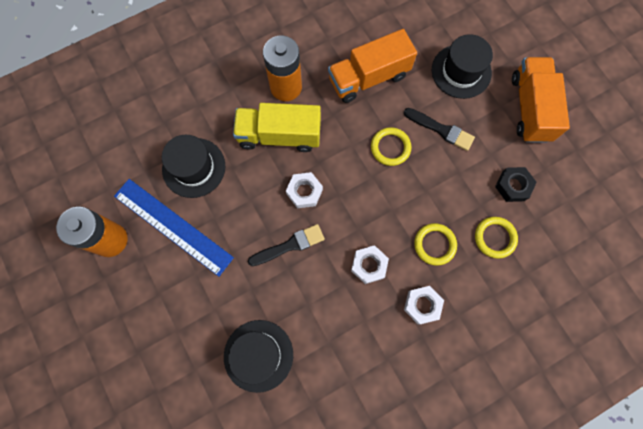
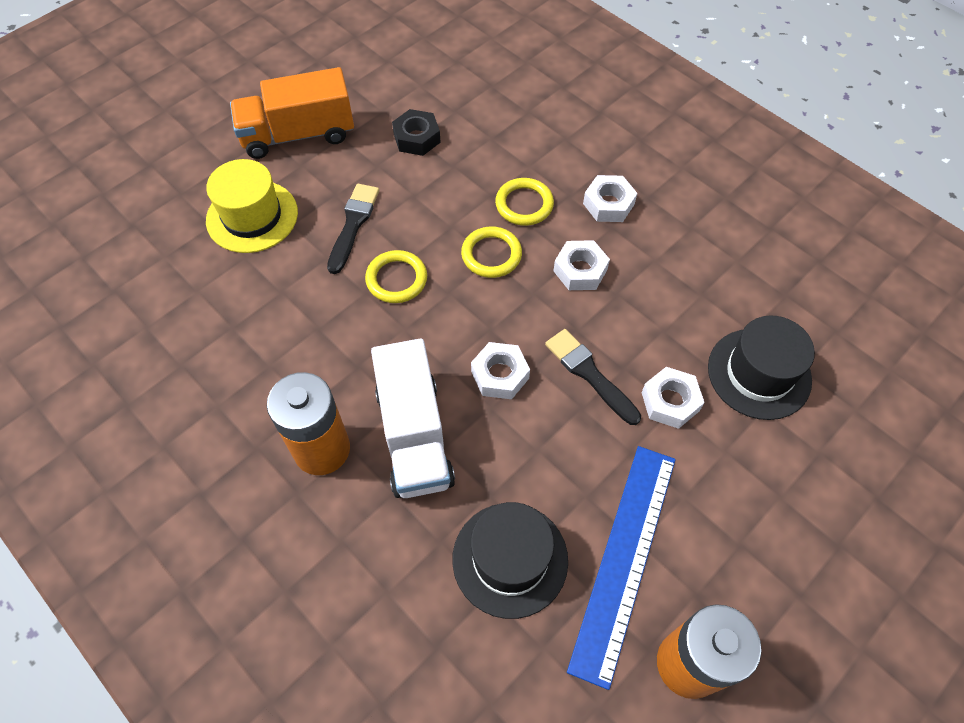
camera: 105 degrees left, 15 degrees down
(256, 288) = (670, 401): none -> white nut
(279, 135) = (414, 436): yellow truck -> white truck
(368, 78) = (282, 331): orange truck -> none
(461, 71) = (252, 216): black hat -> yellow hat
(495, 238) = (493, 146): yellow ring -> yellow ring (491, 255)

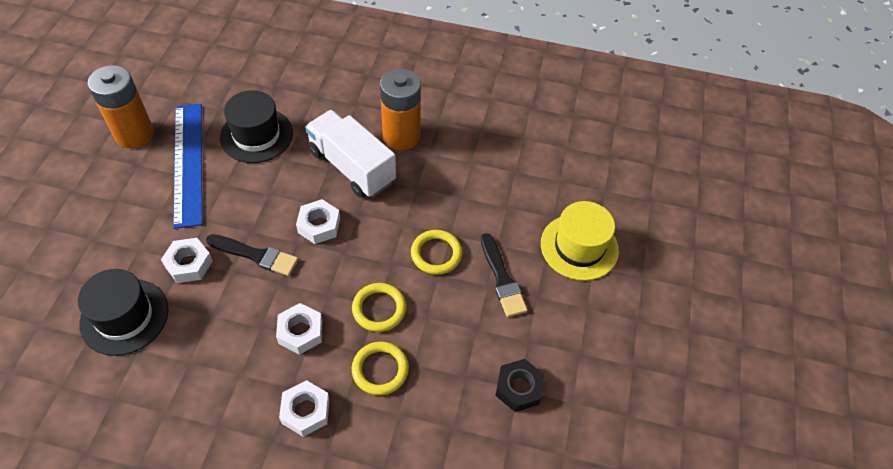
camera: 145 degrees right, 5 degrees down
(298, 135) = (617, 334): orange truck -> none

